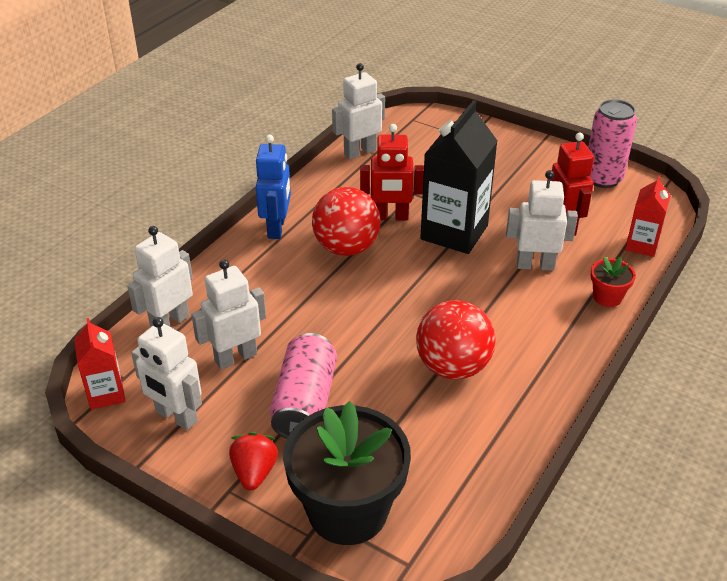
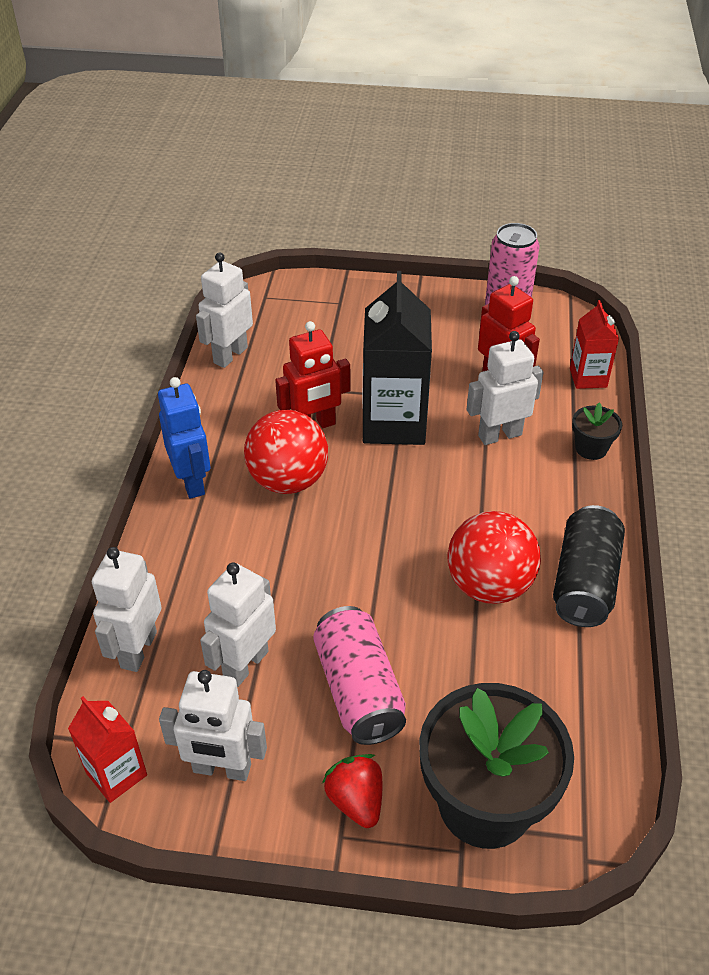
camera: 25 degrees left, 5 degrees up
(533, 390) = (584, 582): none -> black can
(607, 297) = (591, 448): red flower pot -> black flower pot

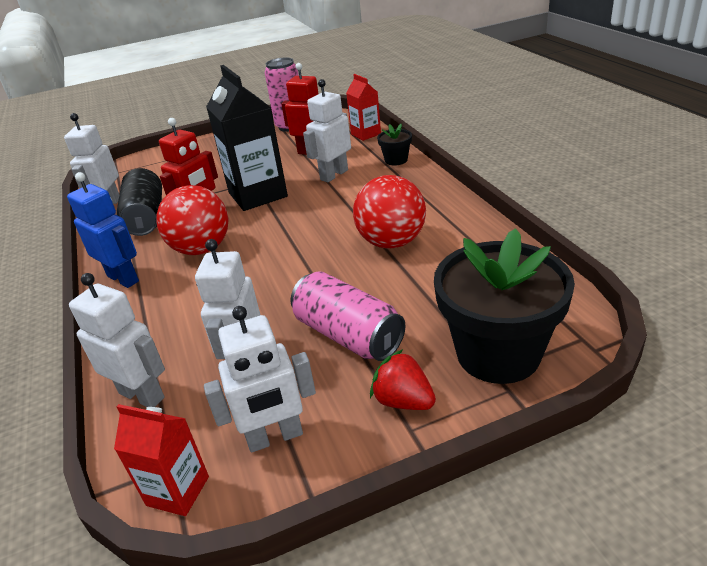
camera: 25 degrees left, 10 degrees down
(138, 649) = (142, 395): white robot -> white robot turned 135 degrees clockwise
(584, 582) = (450, 216): black can -> black can (146, 217)

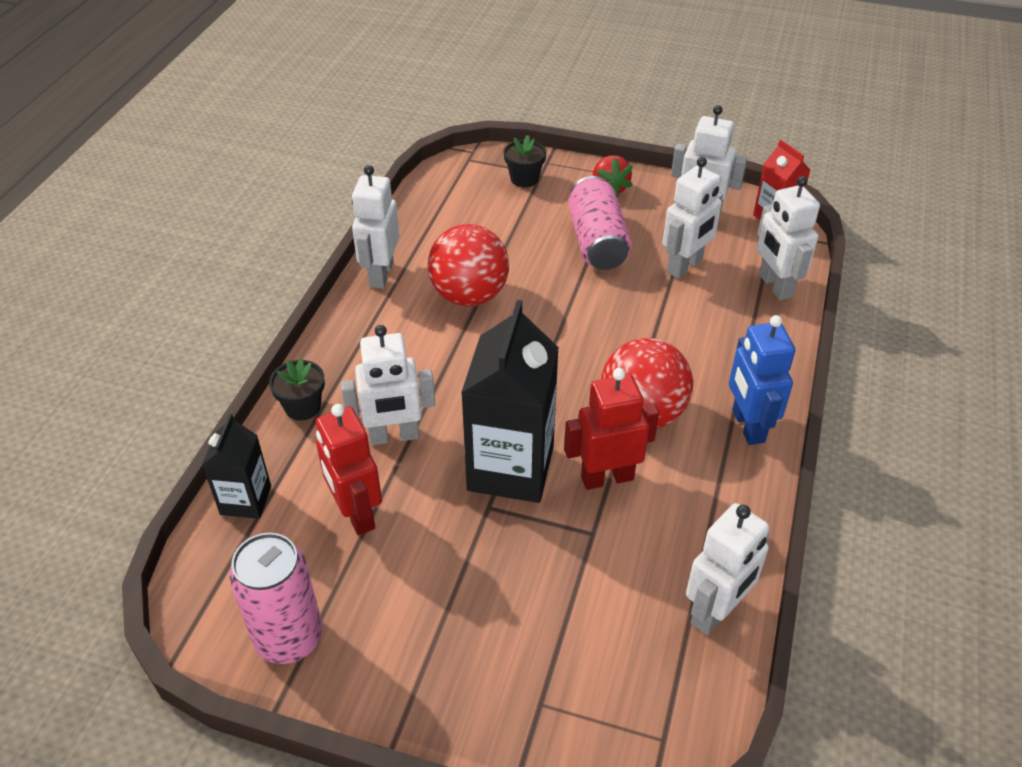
camera: 145 degrees left, 10 degrees up
(146, 217) = (674, 531): black can -> none
(366, 134) = (246, 500): red carton -> black carton
(468, 219) = (381, 274): none -> white robot
(498, 353) = (524, 179): black flower pot -> black flower pot, size x0.45

